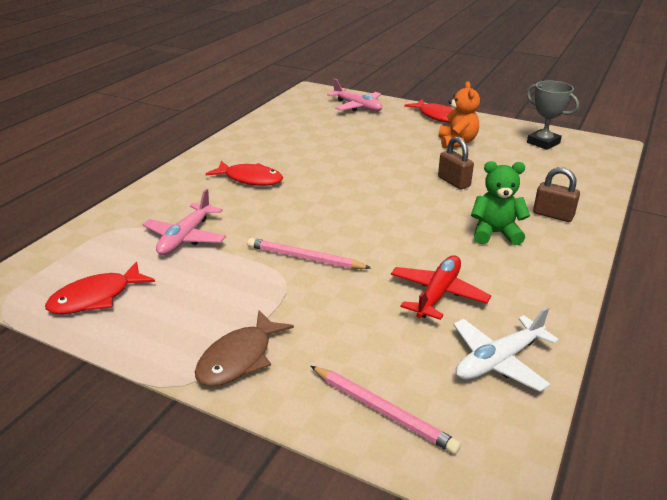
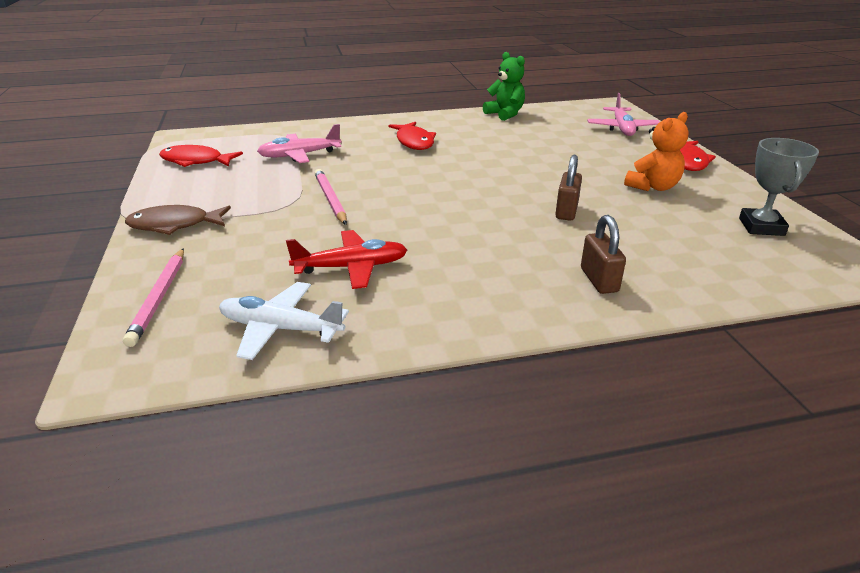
camera: 50 degrees right, 0 degrees up
(495, 233) = (502, 261): green teddy bear -> green teddy bear (505, 114)

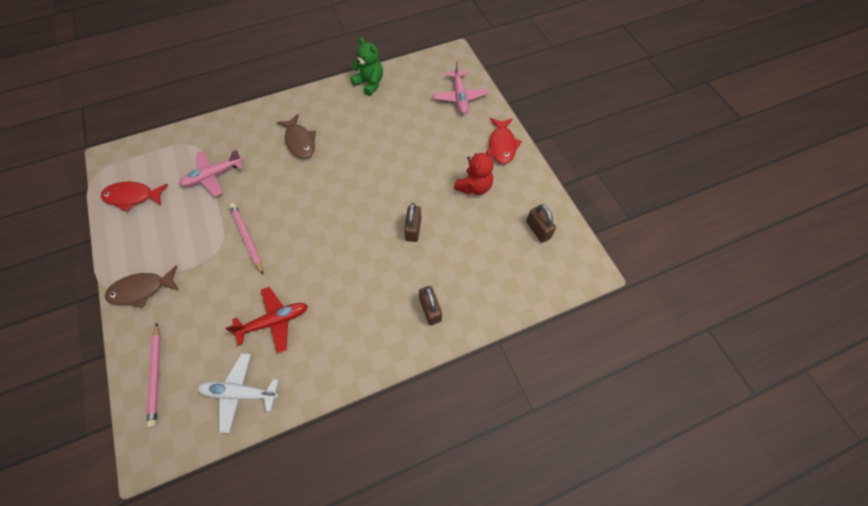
camera: 10 degrees left, 30 degrees up
(414, 142) = (300, 141): red fish -> brown fish
(653, 187) = (474, 187): orange teddy bear -> red teddy bear
(761, 227) = (538, 230): grey trophy -> brown padlock

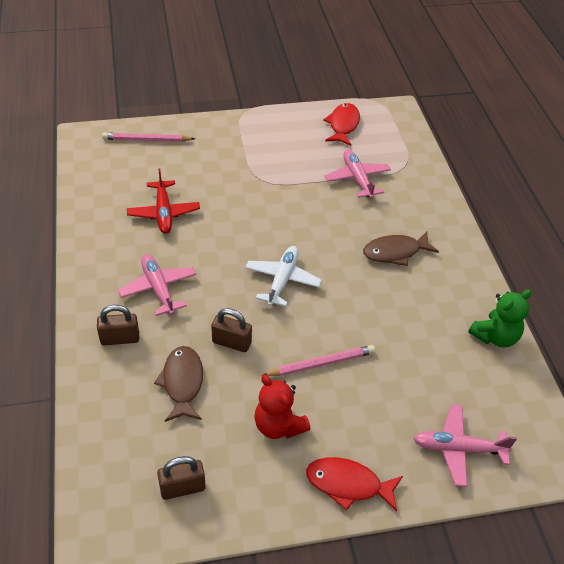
camera: 100 degrees right, 15 degrees down
(142, 290) = (234, 131): brown fish -> brown fish (182, 383)
(239, 393) = (105, 187): white plane -> white plane (282, 280)
(247, 238) = (267, 200): pink pencil -> pink pencil (321, 363)
(370, 297) = (158, 288): none -> pink plane

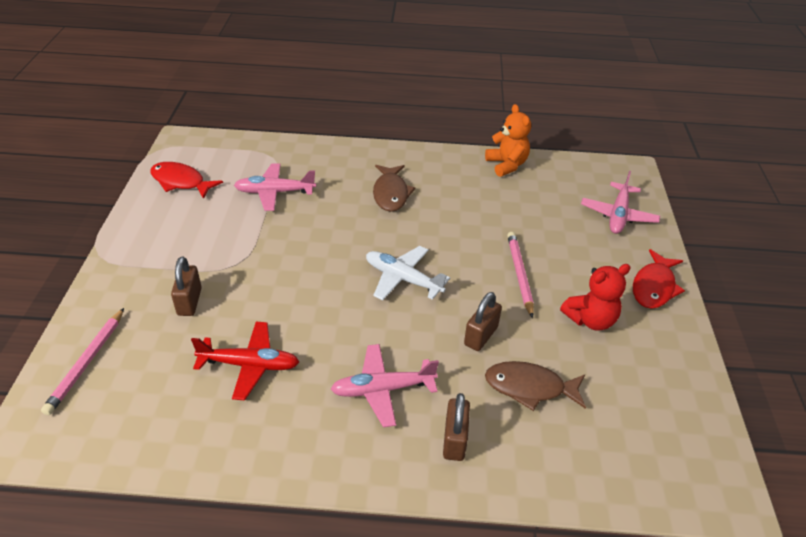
camera: 75 degrees left, 5 degrees down
(182, 488) = (663, 408): brown padlock -> brown padlock (189, 302)
(495, 336) = (506, 165): green teddy bear -> orange teddy bear

